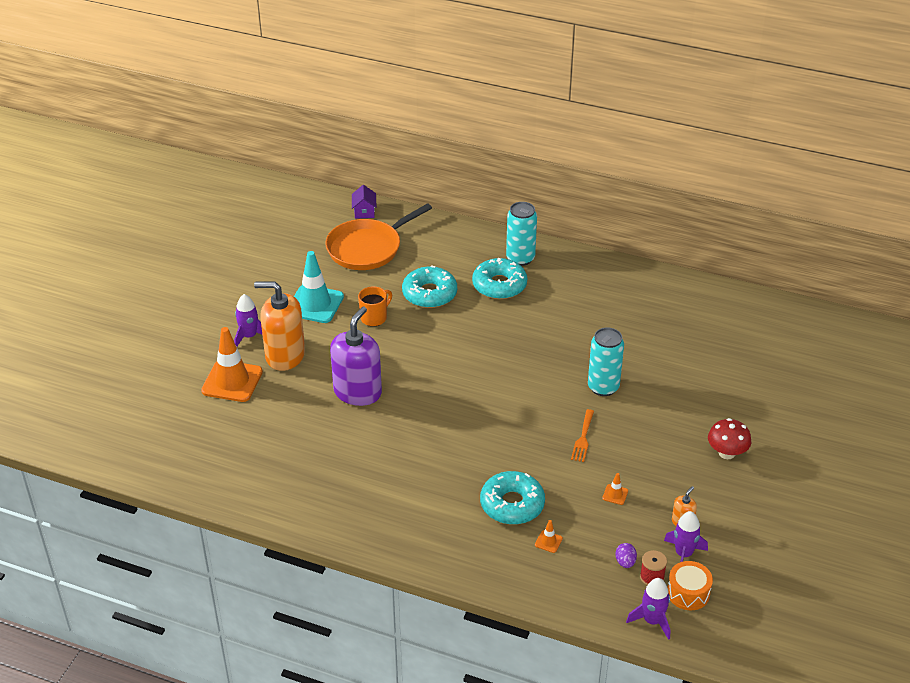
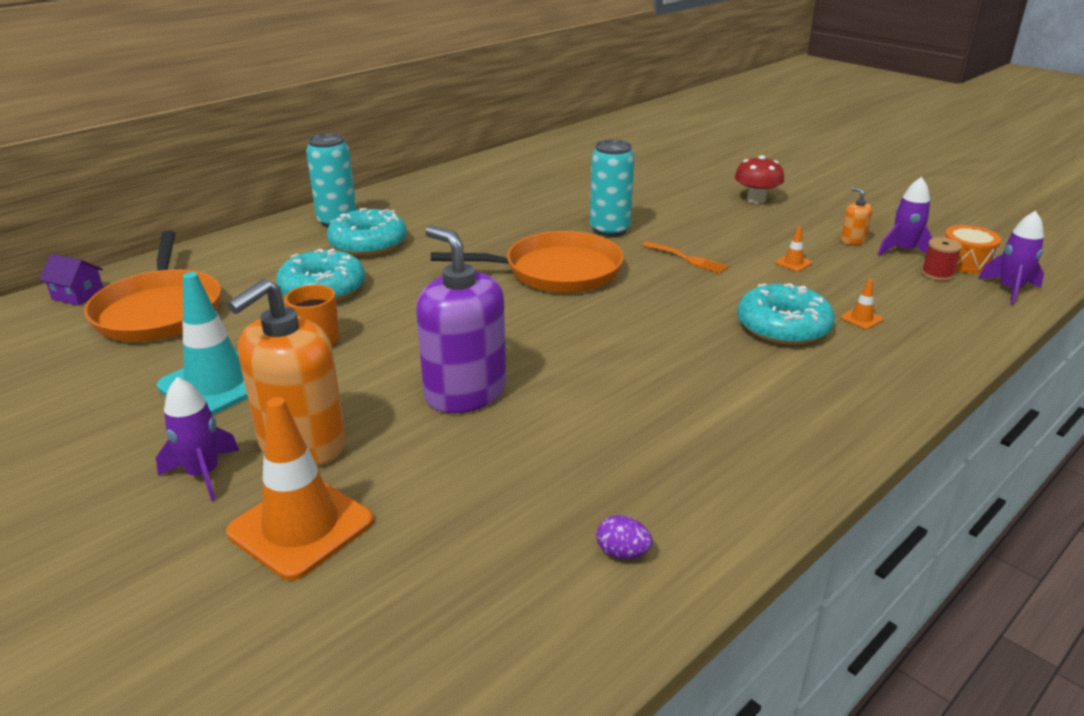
camera: 65 degrees left, 10 degrees down
(519, 381) = (557, 271): none -> orange pan
(625, 562) = (909, 283): purple egg -> purple egg (622, 553)

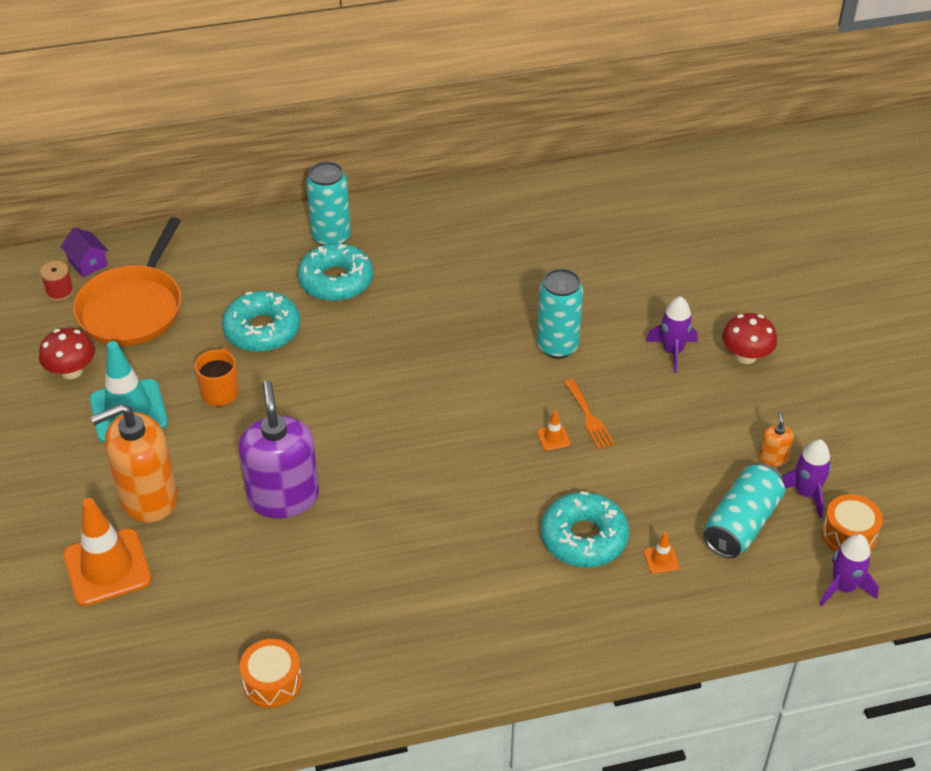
camera: 30 degrees right, 15 degrees up
(115, 374) = (71, 371): none -> red mushroom
(203, 474) = (77, 495): purple rocket -> purple rocket (672, 351)
(557, 271) = (461, 386): orange pan -> none
(622, 553) = (272, 682): purple egg -> orange drum
(793, 263) = (679, 464): orange traffic cone -> orange traffic cone (553, 438)
(886, 280) = (741, 523): none -> turquoise can
(937, 274) = (799, 538): red spool -> red spool (60, 292)

